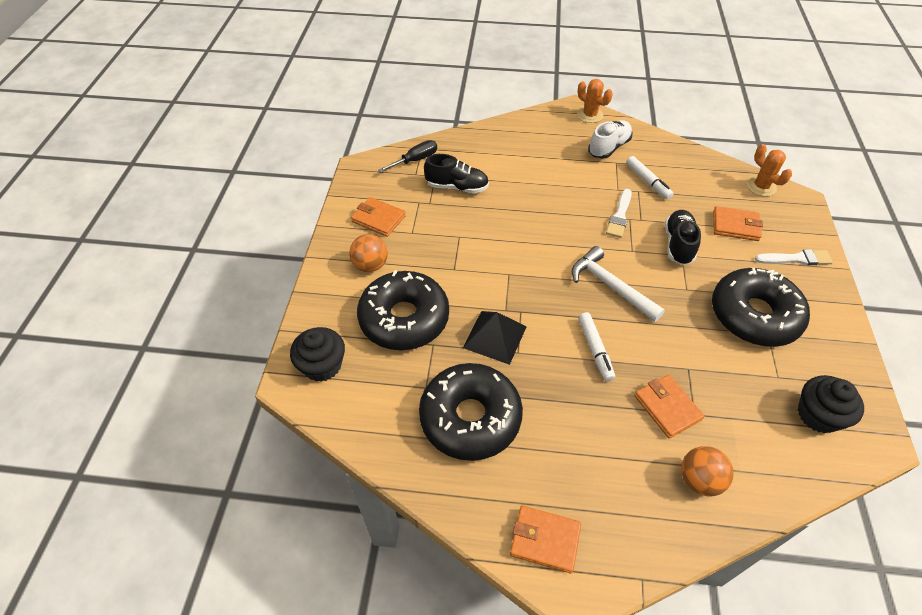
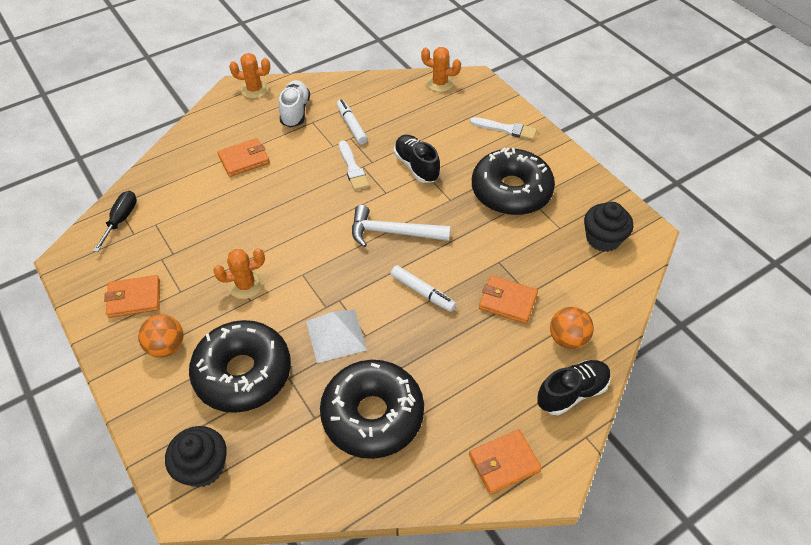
camera: 40 degrees left, 0 degrees up
(457, 187) = (187, 223): black shoe -> black shoe (572, 393)
(460, 256) = (245, 285): none -> orange cactus
(495, 337) = (336, 335): black pyramid -> white pyramid
(647, 181) = (351, 125): white marker -> white marker turned 135 degrees counterclockwise
(735, 226) = (446, 127): orange wallet -> orange wallet (244, 160)
(796, 259) = (506, 129): white brush -> white brush turned 60 degrees clockwise

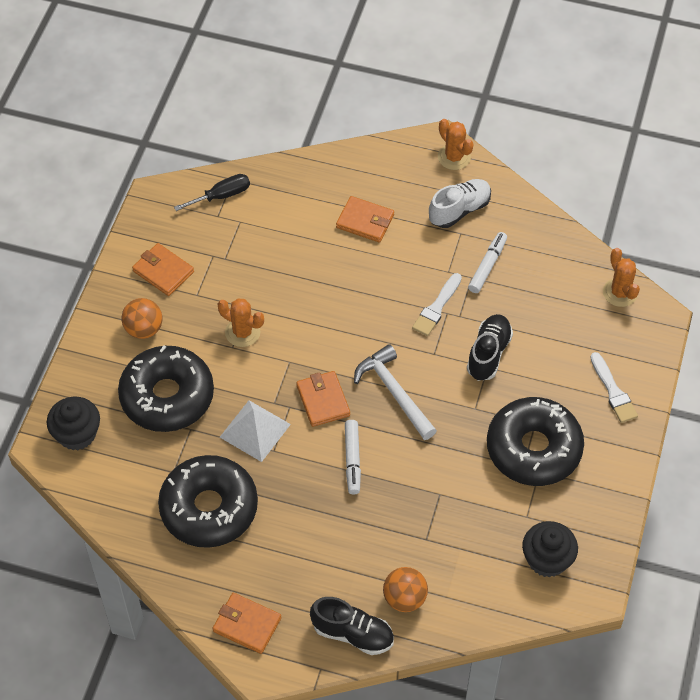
camera: 50 degrees right, 5 degrees up
(507, 301) = (402, 529): orange wallet -> orange wallet (323, 400)

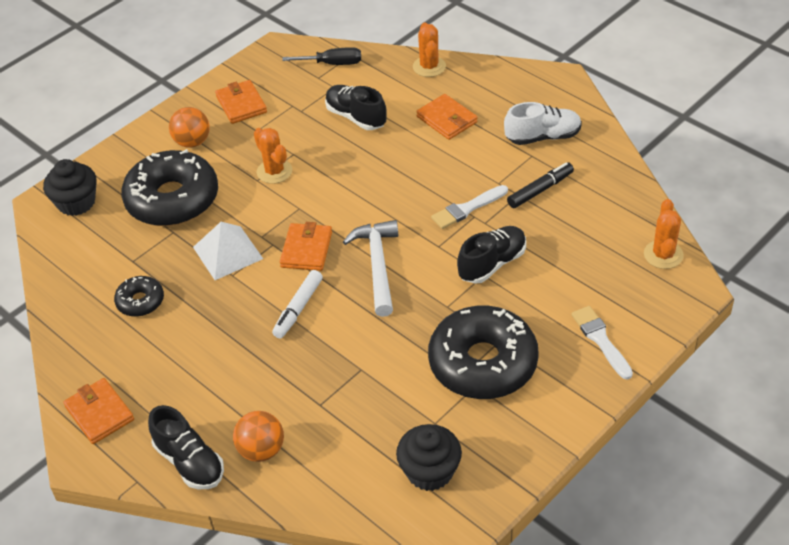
camera: 30 degrees right, 10 degrees down
(209, 508) = (140, 301): black donut -> black donut, size x0.48
(281, 247) = (356, 117): none -> black shoe
(454, 157) = (566, 94): orange cactus -> orange cactus (429, 67)
(487, 266) = (540, 190): white marker -> black marker
(613, 391) = (601, 340): white brush -> white brush turned 150 degrees clockwise

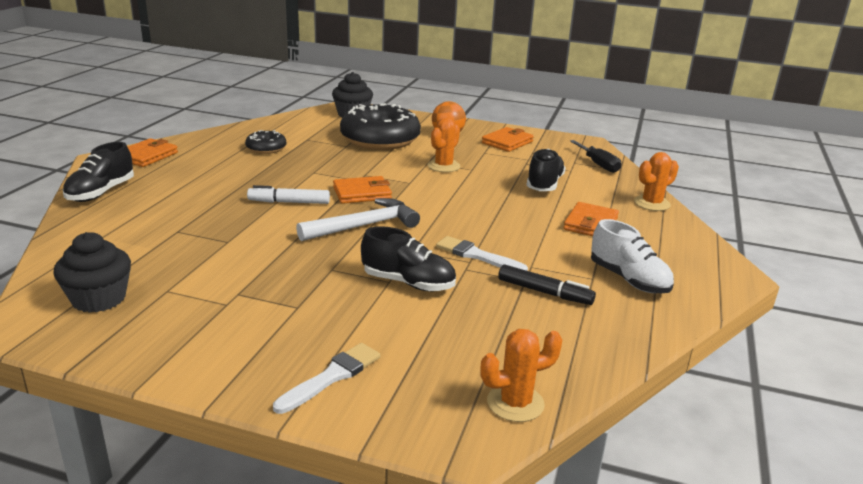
camera: 60 degrees right, 20 degrees down
(228, 252) = (337, 166): white pyramid -> none
(261, 450) = (117, 216): orange ball -> none
(483, 363) = (260, 303): black donut -> none

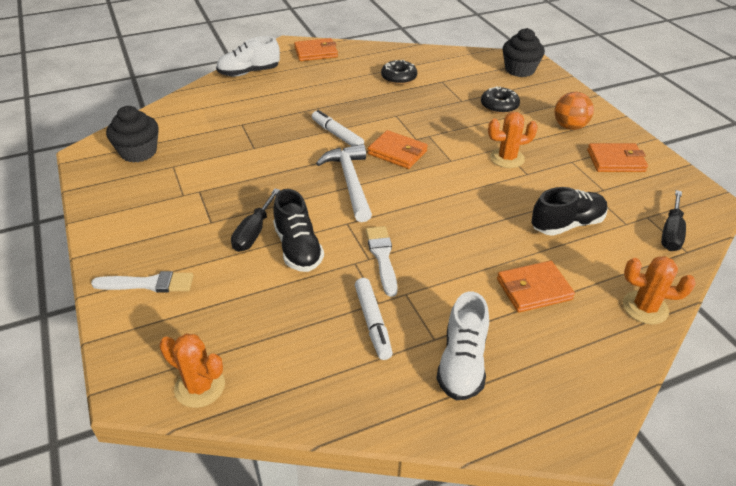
camera: 50 degrees right, 15 degrees up
(101, 193) = (249, 72): black shoe -> white shoe
(352, 293) = (253, 232): none -> black screwdriver
(363, 226) = (350, 182): white hammer -> white hammer turned 120 degrees counterclockwise
(380, 139) = (499, 106): black donut -> black donut, size x0.48
(544, 292) = (373, 323): black marker -> white marker

